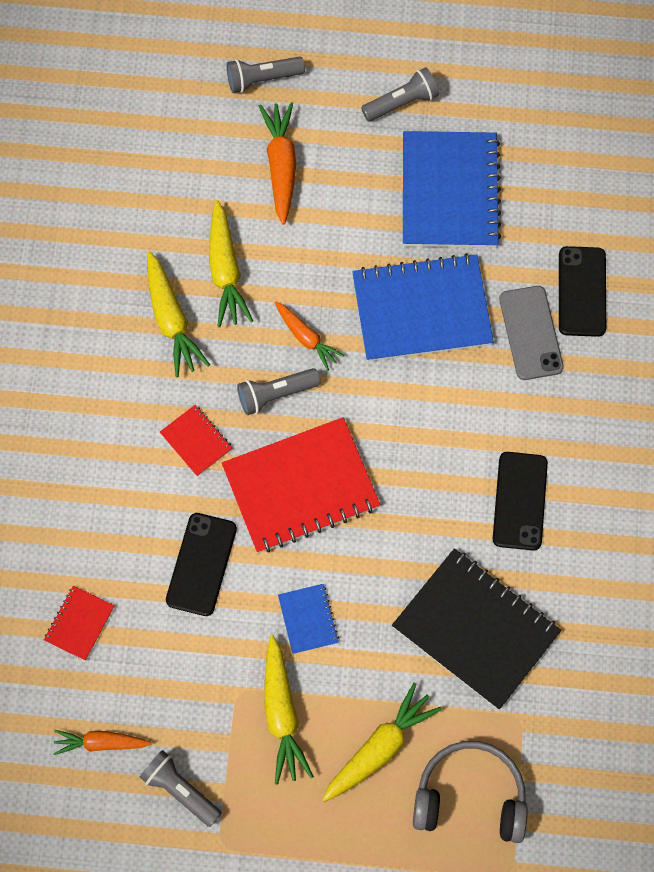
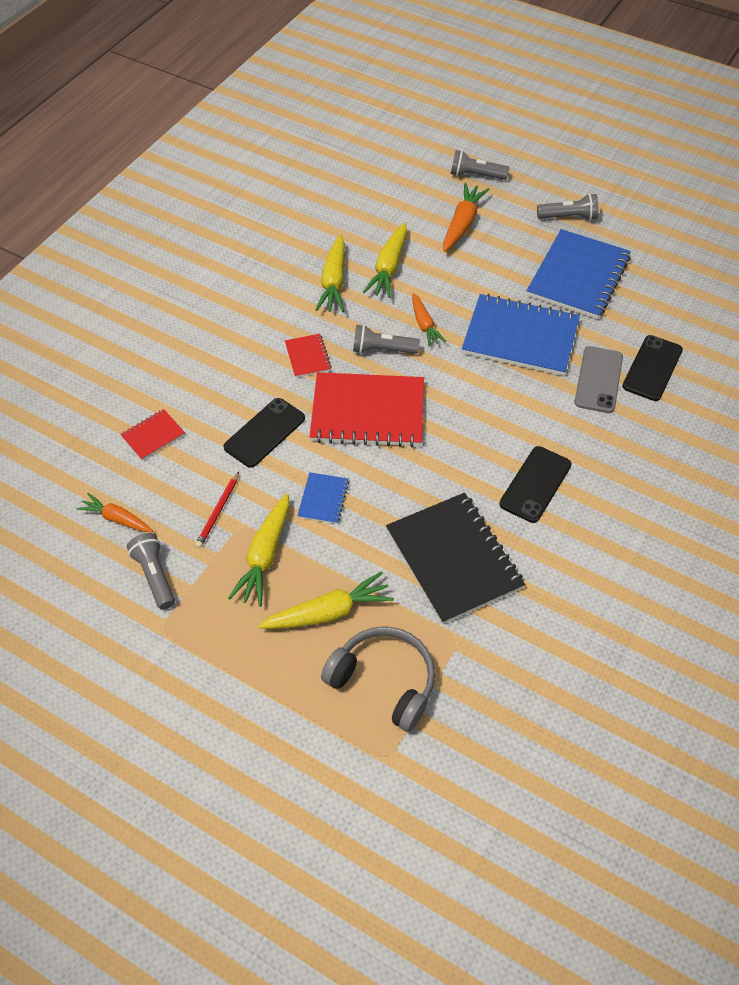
camera: 25 degrees right, 15 degrees down
(204, 685) = (218, 511): none -> red pencil

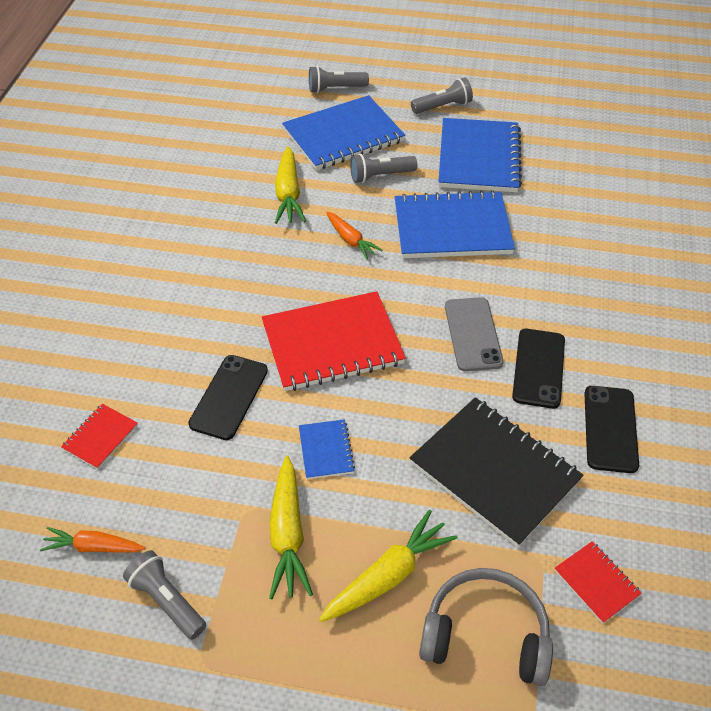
camera: 20 degrees left, 5 degrees down
(218, 511) = (212, 501): red pencil -> none
(307, 357) = (242, 304): red notebook -> red notebook (596, 582)
(334, 282) = (237, 221): yellow carrot -> none
(382, 350) = (319, 276): grey flashlight -> grey flashlight (380, 176)
(462, 224) = (343, 135): orange carrot -> blue notebook
(598, 380) = (547, 249): grey phone -> grey phone (473, 334)
(652, 368) = (591, 224): black phone -> black phone (610, 429)

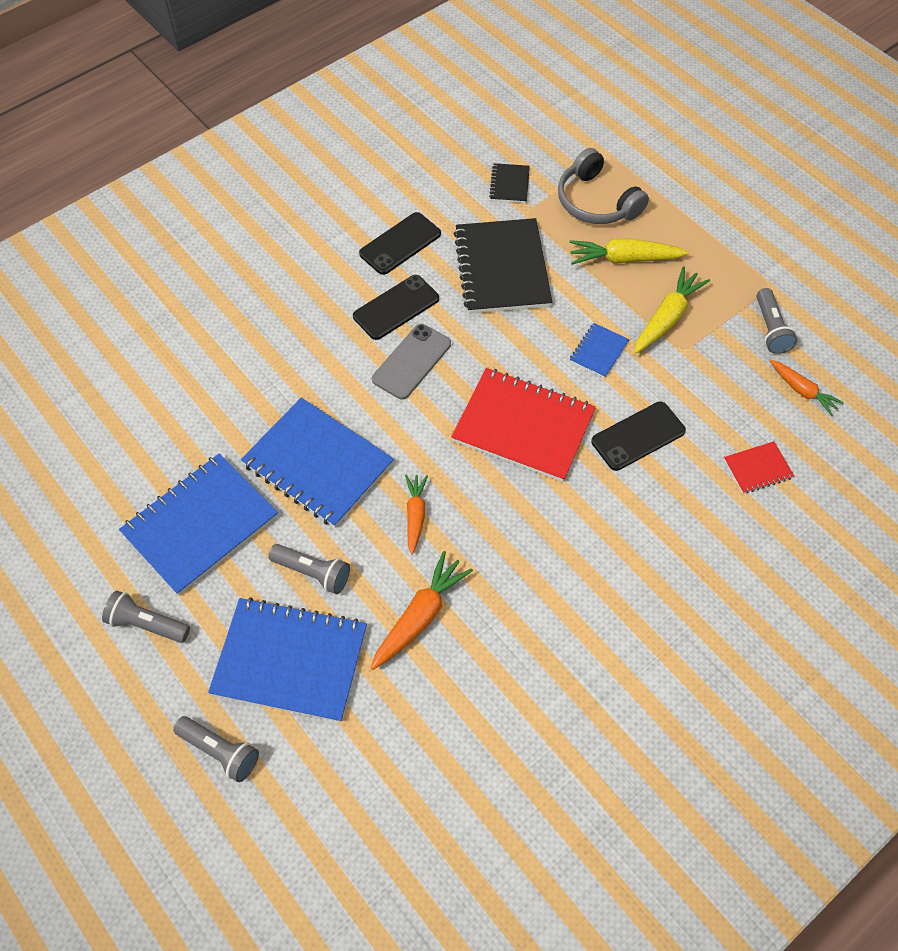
camera: 140 degrees left, 10 degrees up
(288, 194) = (420, 616): yellow carrot -> orange carrot
(596, 582) = (509, 184): red notebook -> black notebook

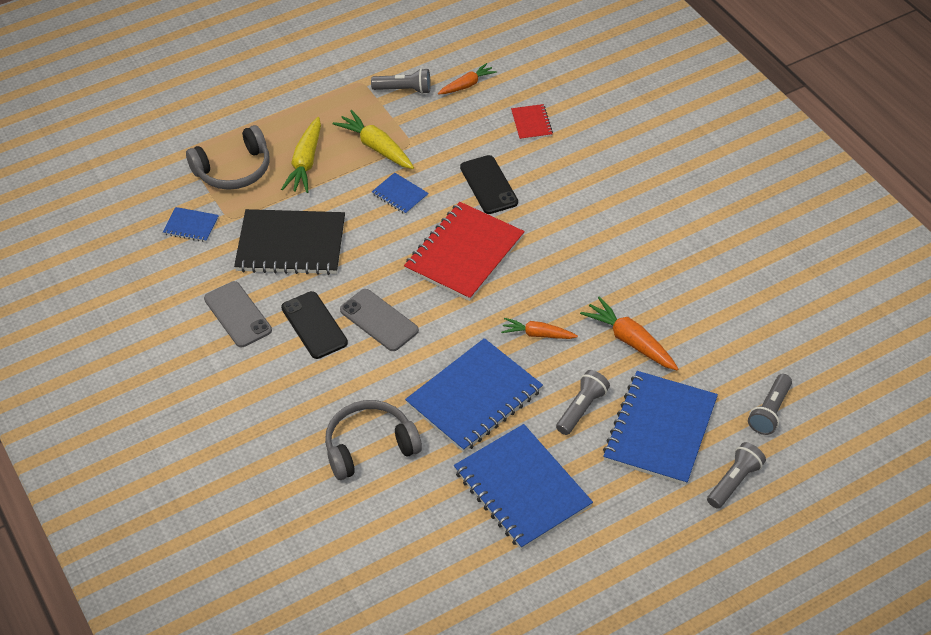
camera: 80 degrees left, 10 degrees down
(147, 624) = (615, 532): grey flashlight -> grey flashlight (770, 411)
(246, 380) = (369, 446): none -> grey headphones
(400, 244) = (237, 314): black phone -> grey phone
(509, 184) = (191, 226): black notebook -> blue notebook

